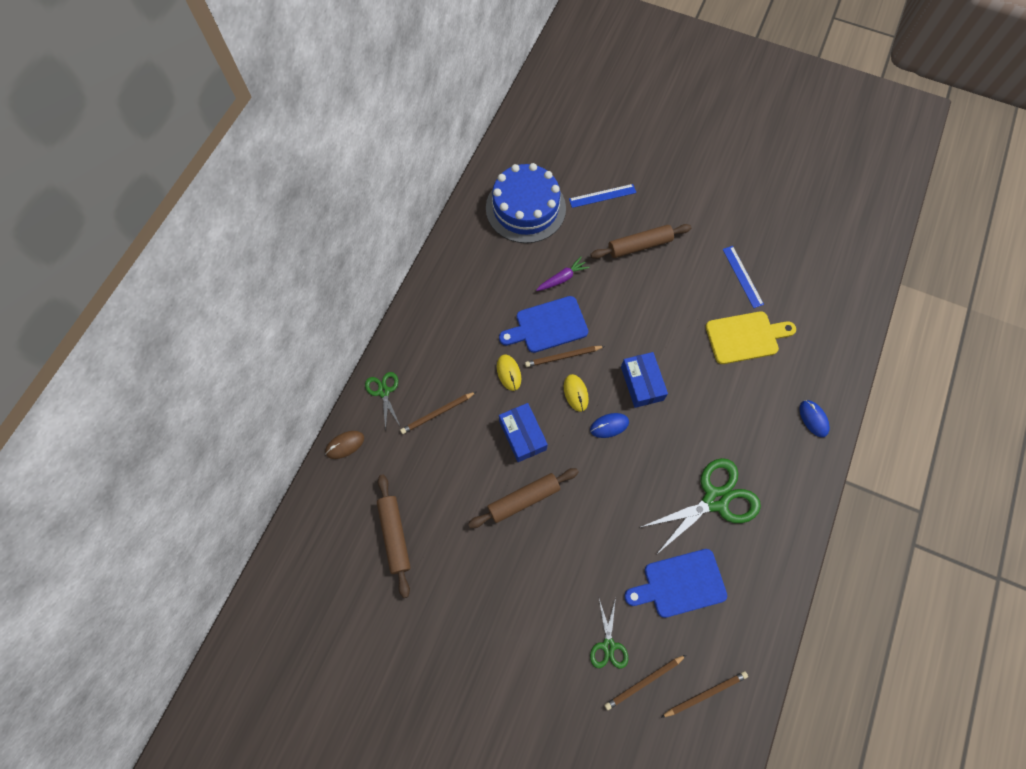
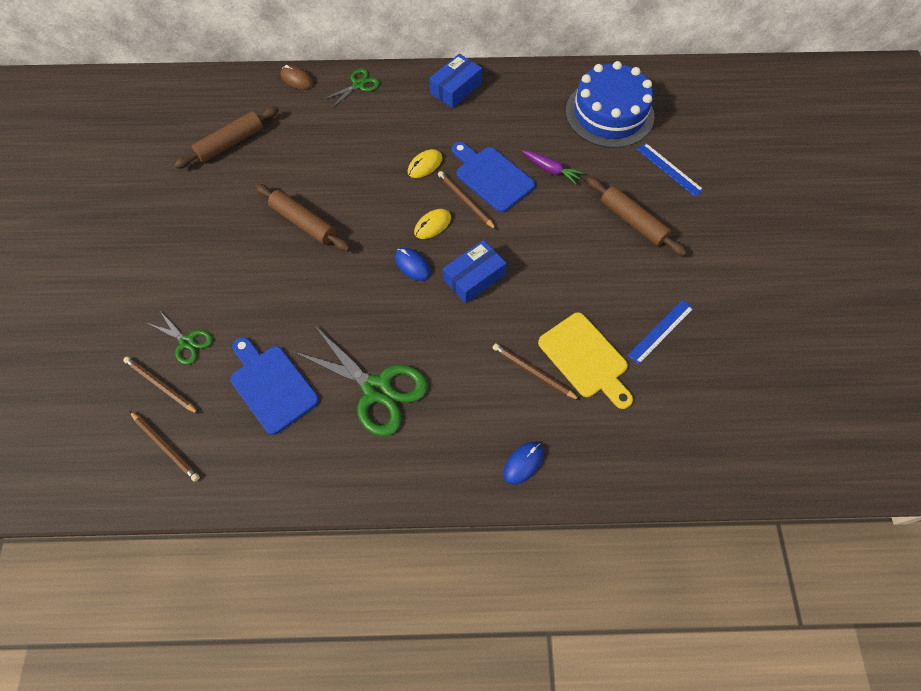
camera: 65 degrees right, 5 degrees down
(437, 413) = (357, 129): brown pencil -> brown pencil (533, 372)
(522, 435) = (367, 198): blue box -> blue box (456, 88)
(608, 645) = (187, 342): green scissors -> green scissors turned 120 degrees counterclockwise

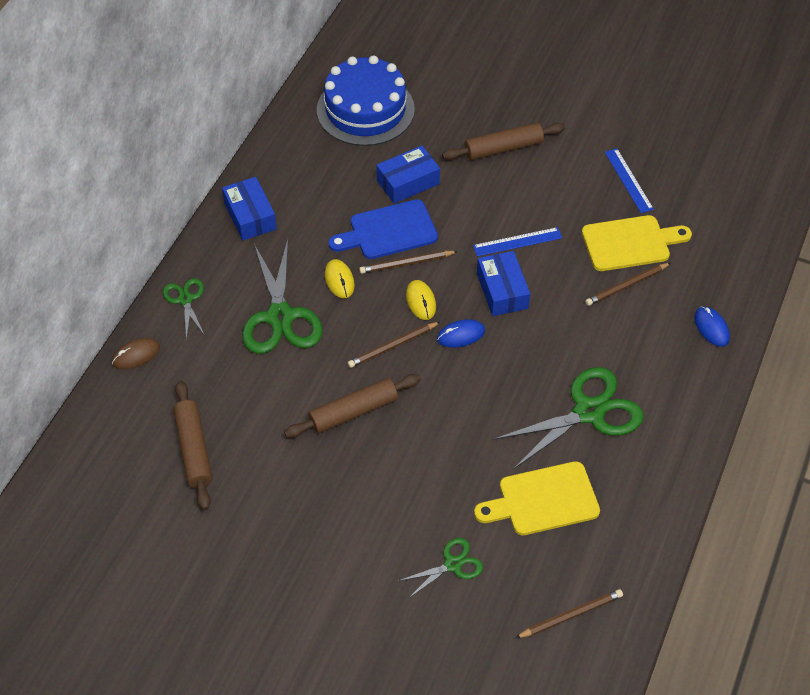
camera: 65 degrees left, 10 degrees down
(161, 386) = (495, 603): brown pencil -> brown pencil (393, 346)
(271, 385) = (543, 500): blue cutting board -> yellow cutting board
(370, 144) = (280, 317): none -> green scissors
(551, 170) = (408, 182): purple carrot -> blue box
(669, 169) = (459, 97): blue ruler -> blue ruler (517, 241)

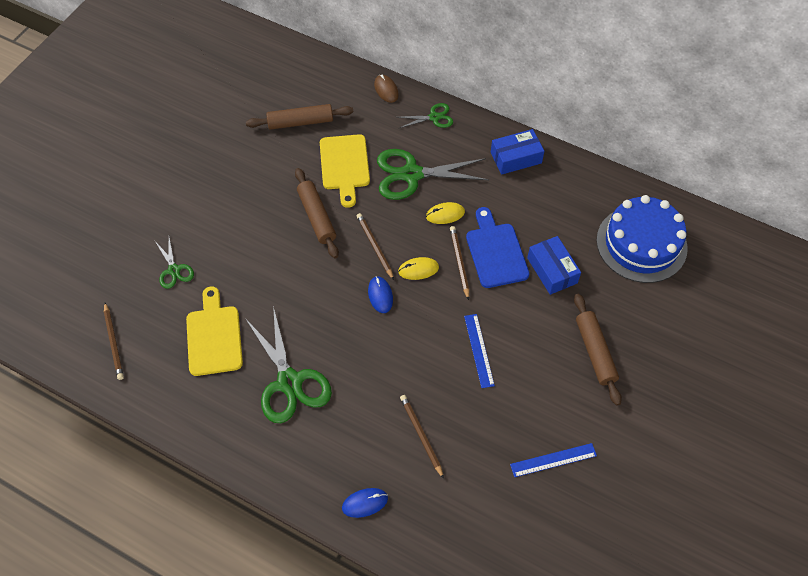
camera: 95 degrees right, 5 degrees up
(502, 291) = (424, 331): blue box -> none
(630, 243) = (472, 448): yellow cutting board -> yellow cutting board (345, 166)

